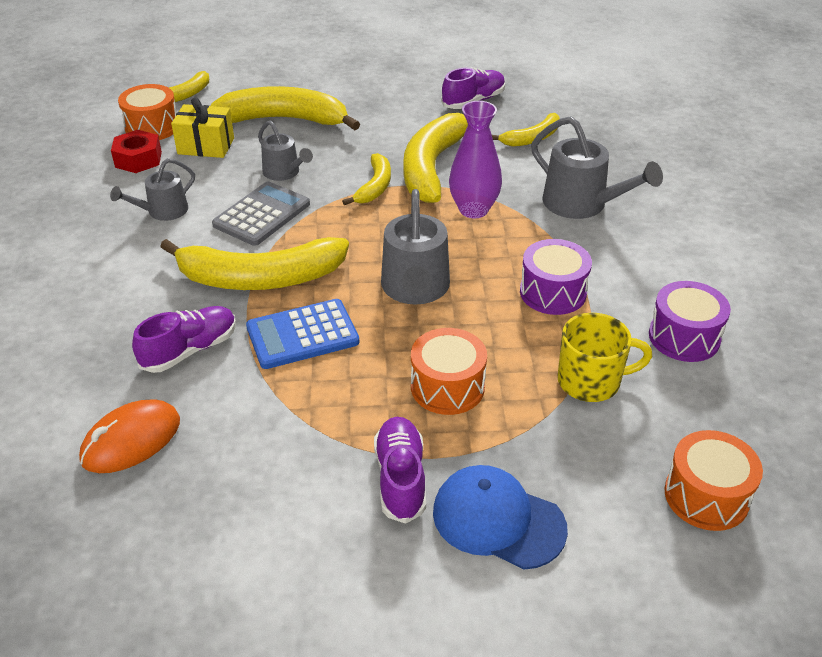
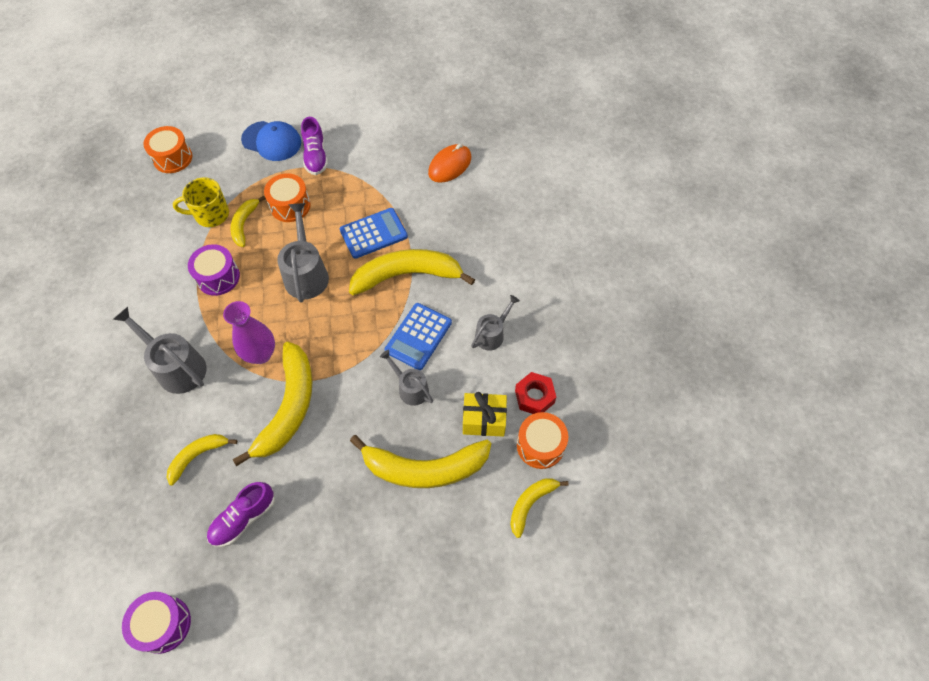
camera: 175 degrees right, 20 degrees up
(190, 350) = (436, 218): purple shoe -> none
(261, 214) = (418, 336): grey calculator -> blue calculator
(375, 186) = (336, 376): yellow banana -> yellow banana (244, 224)
(684, 337) = (147, 248): purple drum -> purple drum (163, 624)

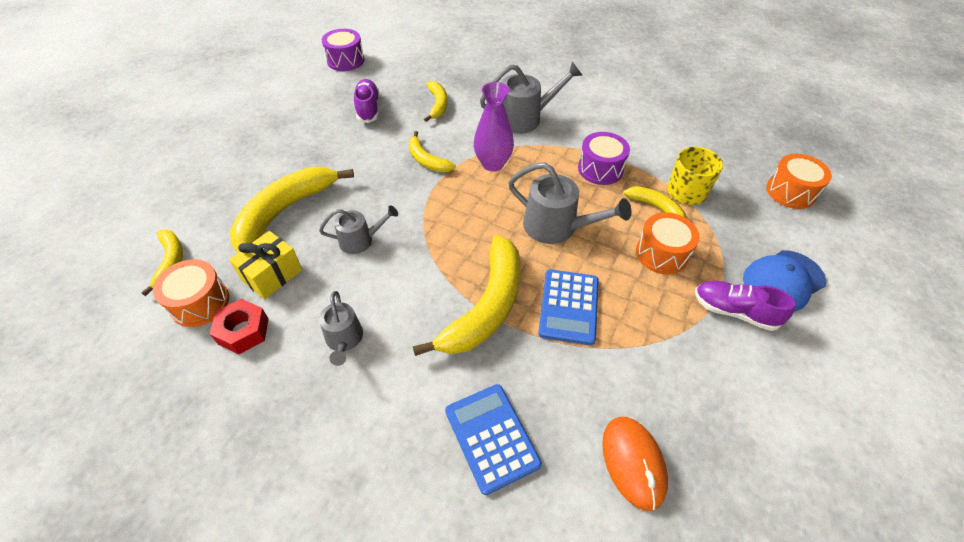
camera: 125 degrees right, 10 degrees down
(288, 407) = (427, 160): yellow banana -> yellow banana, size x0.53
(418, 336) = (405, 275): blue calculator -> blue calculator (491, 437)

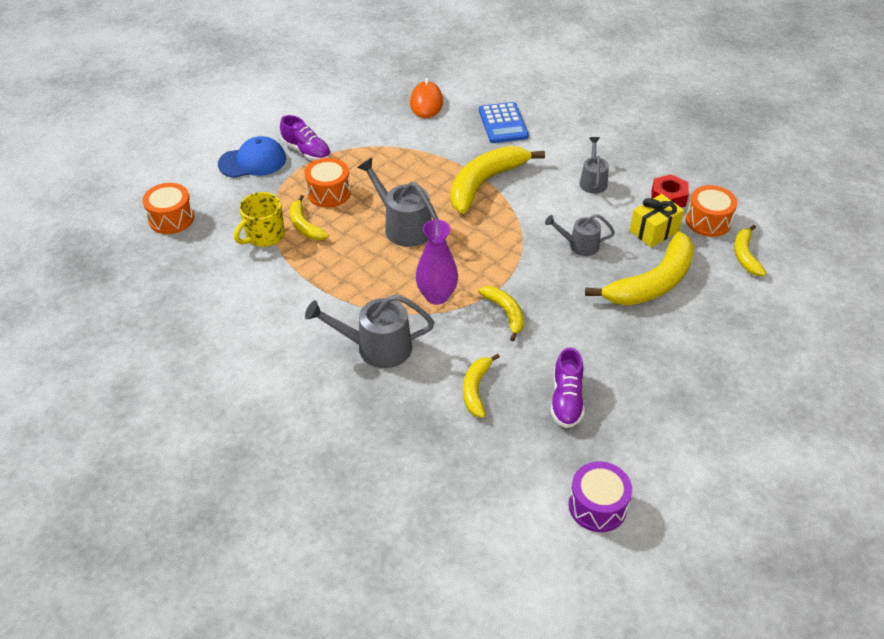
camera: 165 degrees left, 5 degrees down
(569, 307) = (423, 173): blue calculator -> none
(600, 169) = (330, 271): purple drum -> none

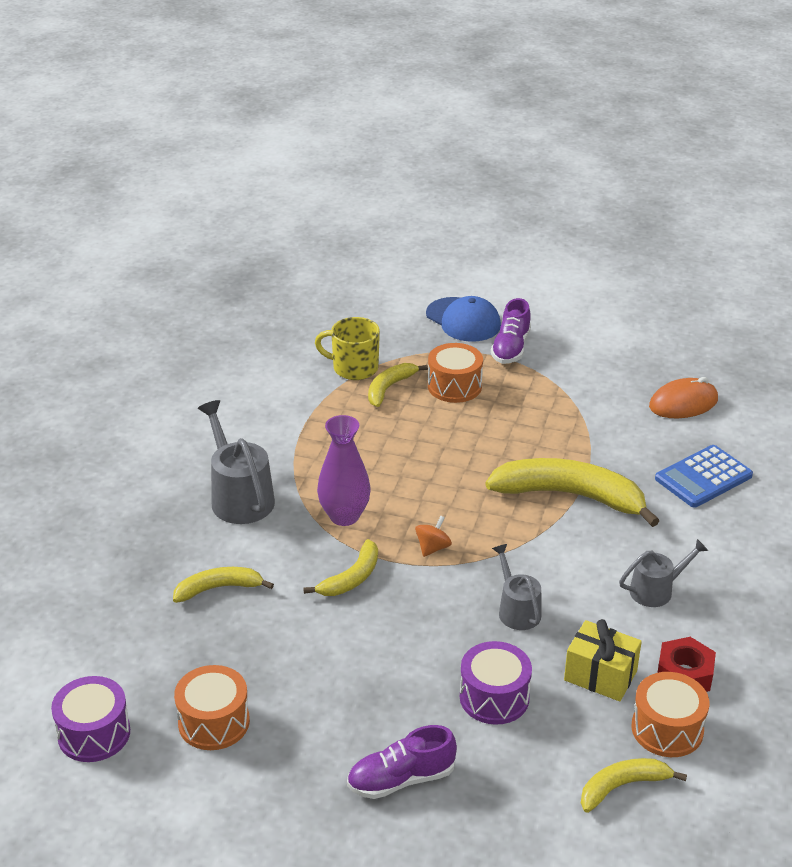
camera: 65 degrees right, 10 degrees down
(171, 219) = (336, 305): orange drum -> orange drum (214, 722)
(403, 226) = (440, 456): grey watering can -> none
(498, 263) = (433, 548): none -> orange spinning top
(566, 400) = (241, 667): purple shoe -> purple shoe (401, 779)
(652, 283) = (494, 697): yellow banana -> purple drum

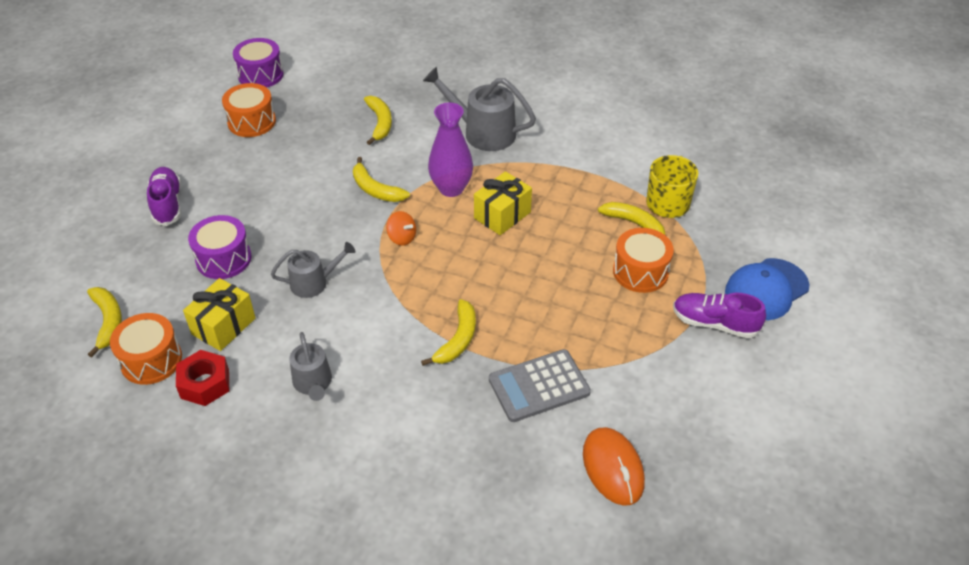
camera: 95 degrees right, 10 degrees up
(239, 497) = (483, 132): grey watering can -> grey watering can turned 135 degrees counterclockwise
(385, 475) = (502, 215): none -> yellow gift
(570, 496) = (457, 339): yellow banana -> yellow banana, size x0.53
(612, 444) = (539, 386): none -> grey calculator
(703, 477) = (474, 458): blue calculator -> none

